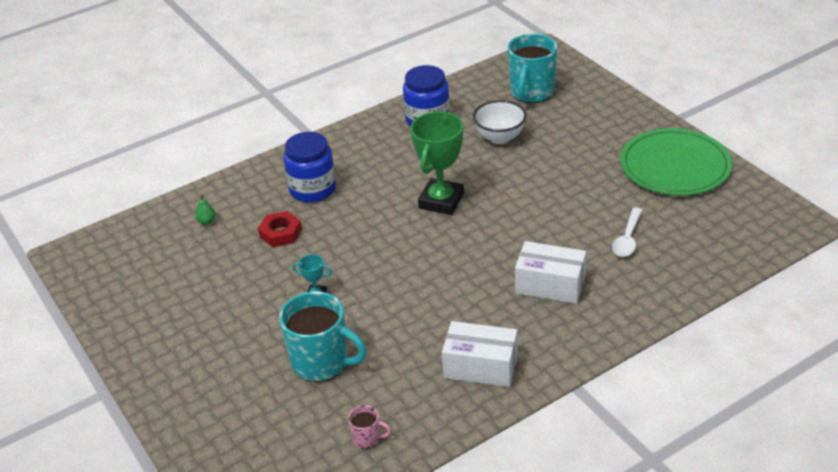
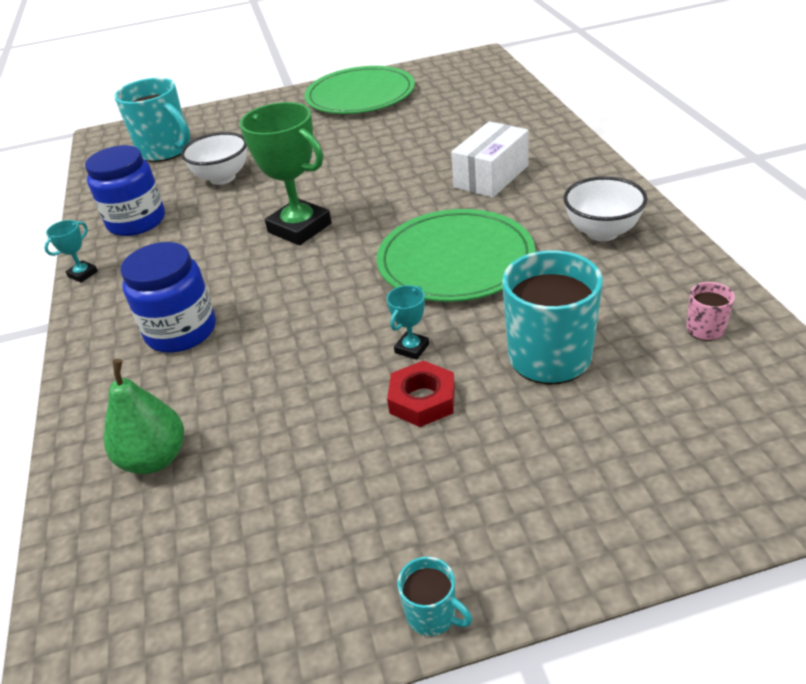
camera: 70 degrees left, 0 degrees up
(121, 353) = (432, 615): none -> turquoise mug
(207, 221) = (155, 459): green pear -> green pear, size x2.06
(280, 233) = (252, 372): red nut -> red nut (422, 400)
(361, 123) = (83, 274): none -> turquoise trophy
(420, 292) = (455, 260): none -> green plate
(480, 366) = (602, 232): white box -> white bowl
(627, 239) = (447, 129): white spoon -> none

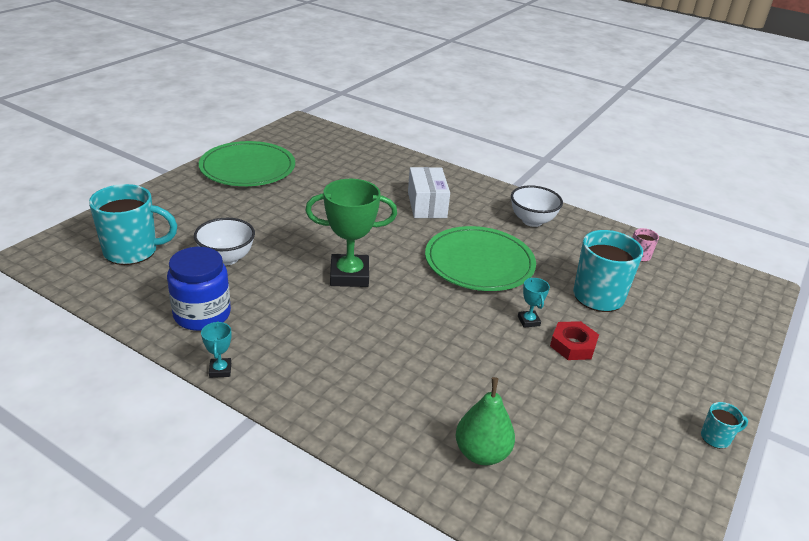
camera: 50 degrees left, 5 degrees down
(181, 331) = (372, 373): blue jar -> none

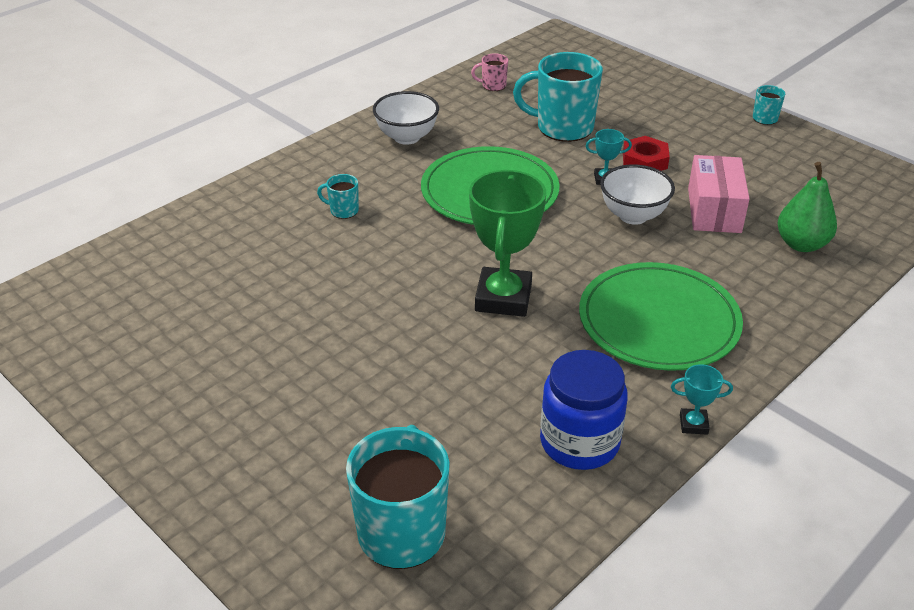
camera: 75 degrees left, 5 degrees up
(226, 258) = (443, 415): white bowl -> white bowl (633, 216)
(247, 168) = (158, 385): green plate -> green plate (658, 321)
(426, 204) = (343, 211): white box -> turquoise mug
(512, 390) = (714, 210): none -> pink box

